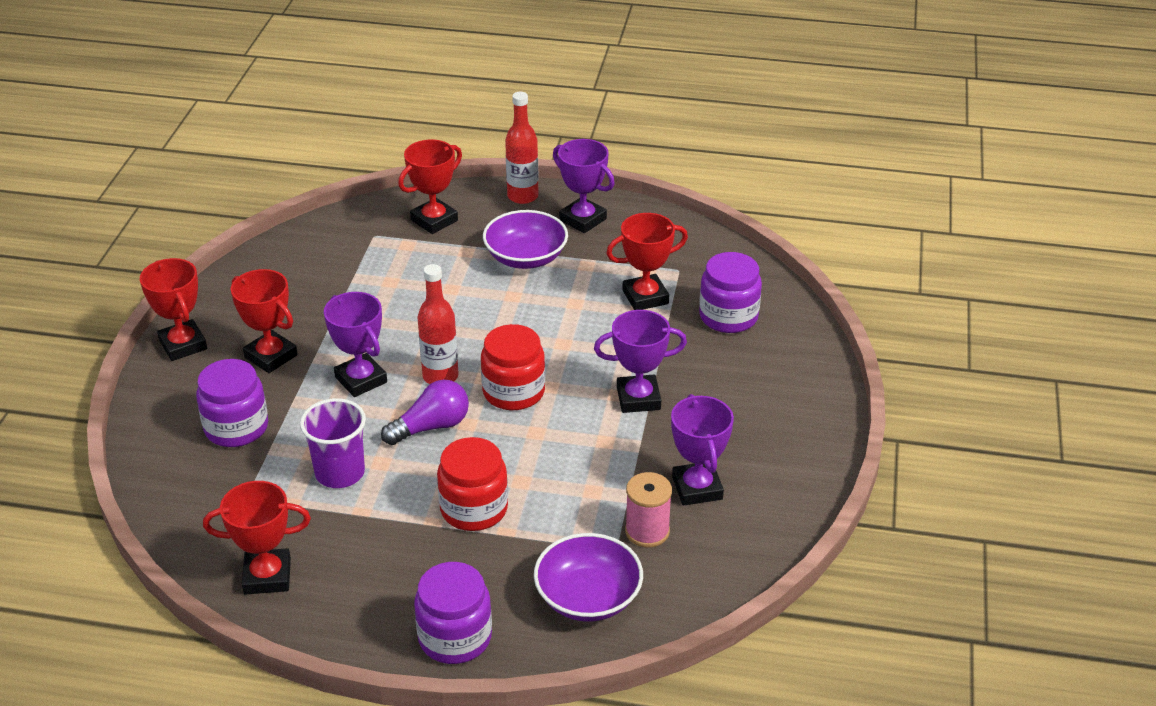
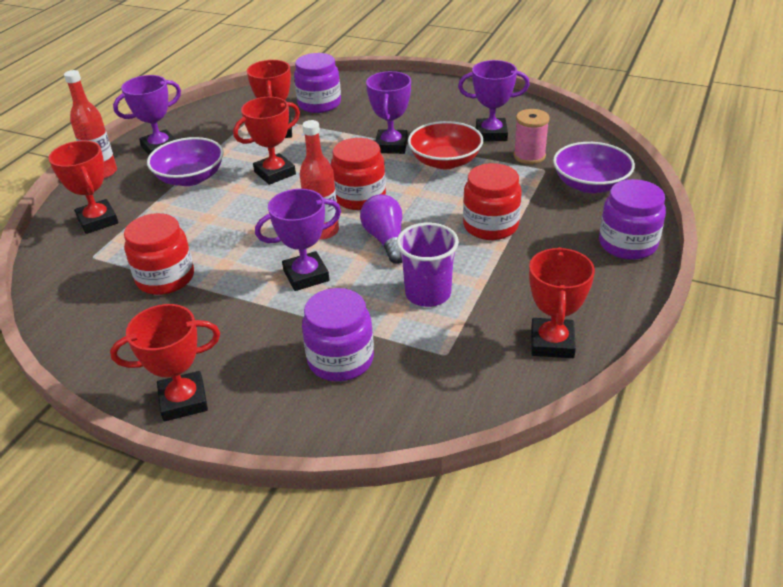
camera: 75 degrees left, 0 degrees up
(271, 356) = (240, 333): red trophy -> red trophy (275, 173)
(347, 289) = (165, 278): none -> red jar
(612, 452) = (445, 161): none -> red bowl

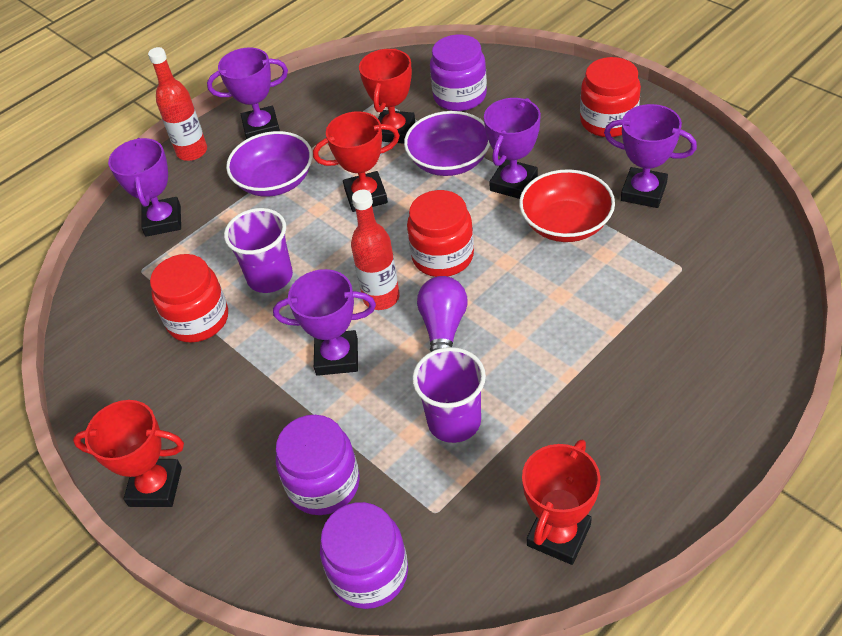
camera: 25 degrees right, 10 degrees up
(98, 220) = (163, 221): red trophy -> purple trophy
(218, 238) = (270, 277): none -> purple cup
(490, 226) = (572, 340): red jar -> red jar (608, 121)
(529, 156) = (673, 240): pink spool -> none
(590, 184) = (728, 306): purple bowl -> purple bowl (449, 161)
(627, 244) = (725, 415): purple jar -> purple jar (369, 573)

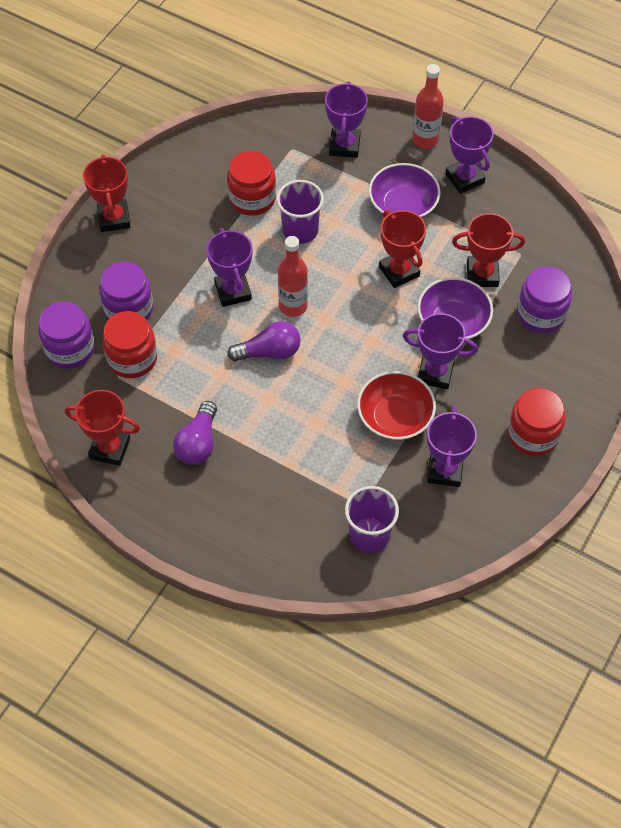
camera: 70 degrees right, 10 degrees up
(163, 221) = (344, 146): purple trophy -> purple trophy turned 60 degrees counterclockwise
(443, 256) = (342, 338): red jar -> red jar (132, 358)
(454, 421) = (189, 374): purple cup -> purple cup (369, 535)
(568, 423) = (198, 443): none -> purple light bulb

